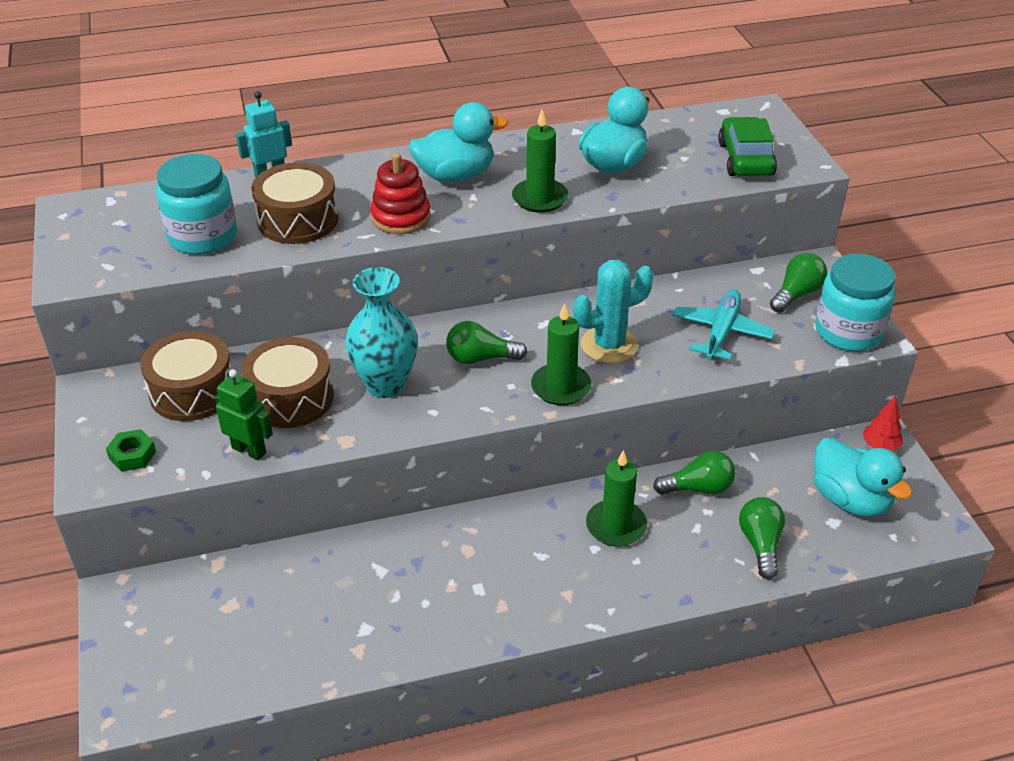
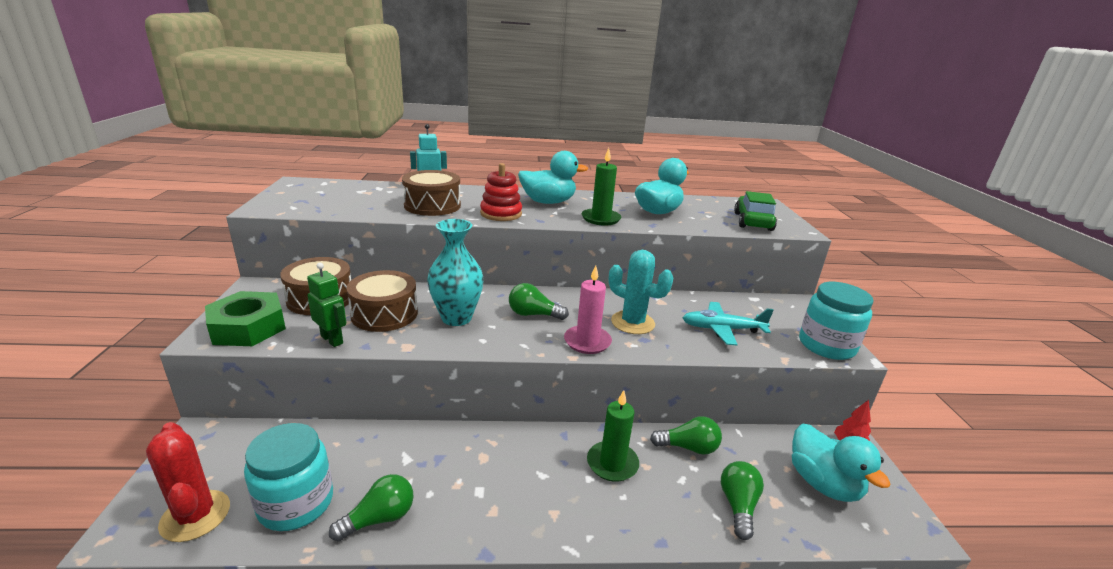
camera: 10 degrees right, 15 degrees down
(132, 455) = (248, 327): green nut -> green nut, size x2.06
(185, 679) = (195, 516): none -> red cactus
(202, 236) = (365, 204): turquoise jar -> turquoise jar (296, 503)
(561, 387) = (587, 342): green candle -> pink candle
(609, 345) = (632, 323): turquoise cactus -> turquoise cactus turned 45 degrees clockwise
(721, 332) = (722, 329): turquoise plane -> turquoise plane turned 120 degrees counterclockwise
(796, 294) = (784, 316): green light bulb -> green light bulb (379, 518)

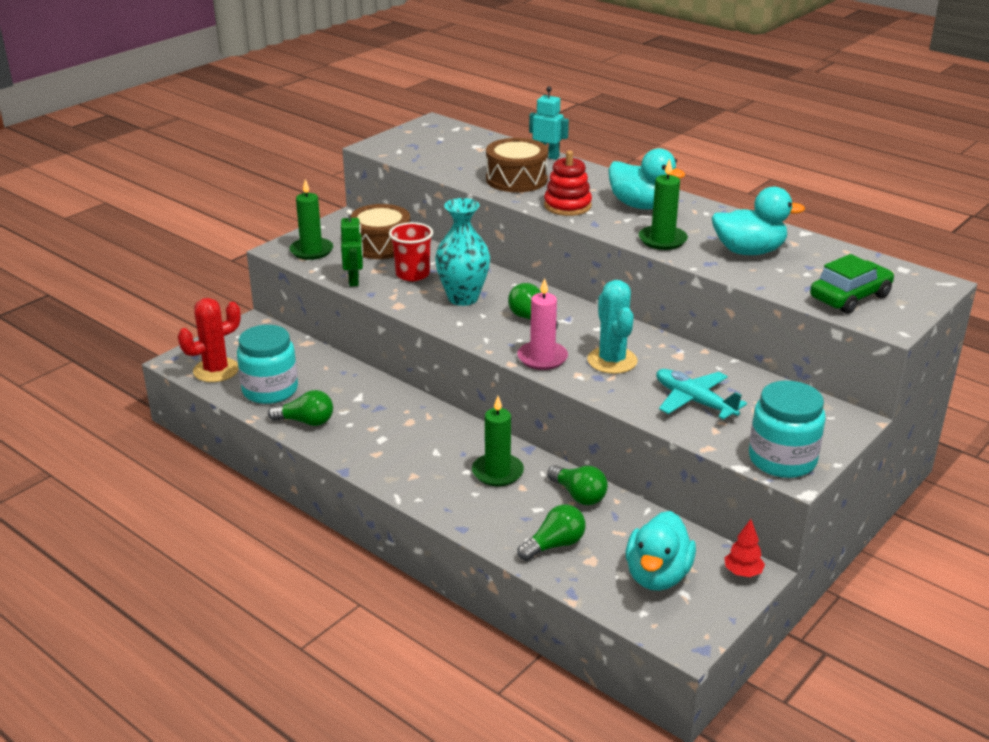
camera: 45 degrees right, 5 degrees up
(195, 516) = (216, 370): red cactus -> red cactus turned 45 degrees clockwise
(248, 327) = (311, 251): green nut -> green candle
(384, 314) = (412, 274): brown drum -> red cup

